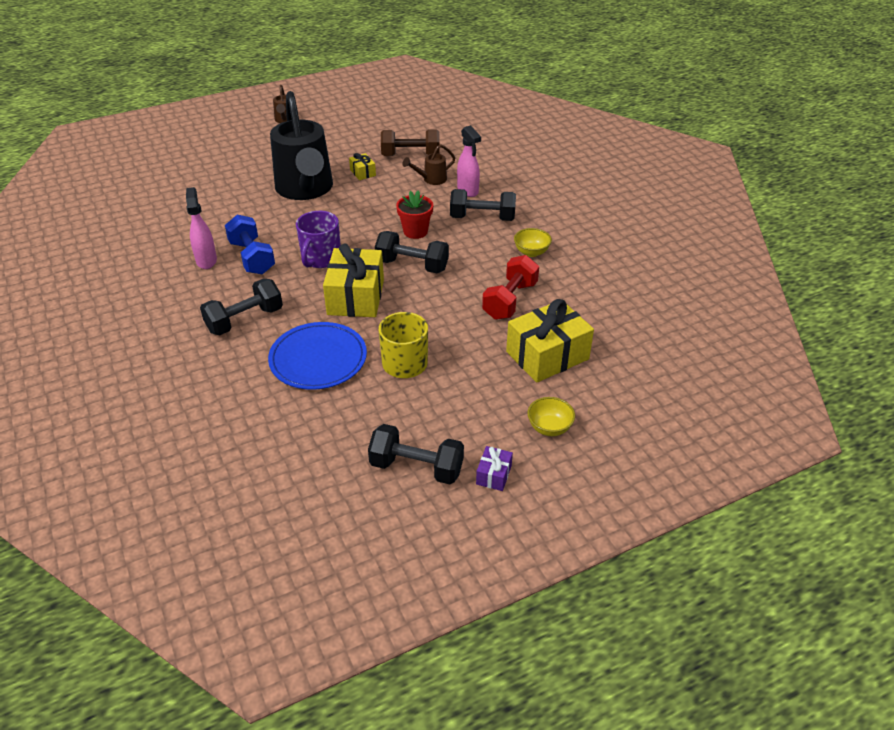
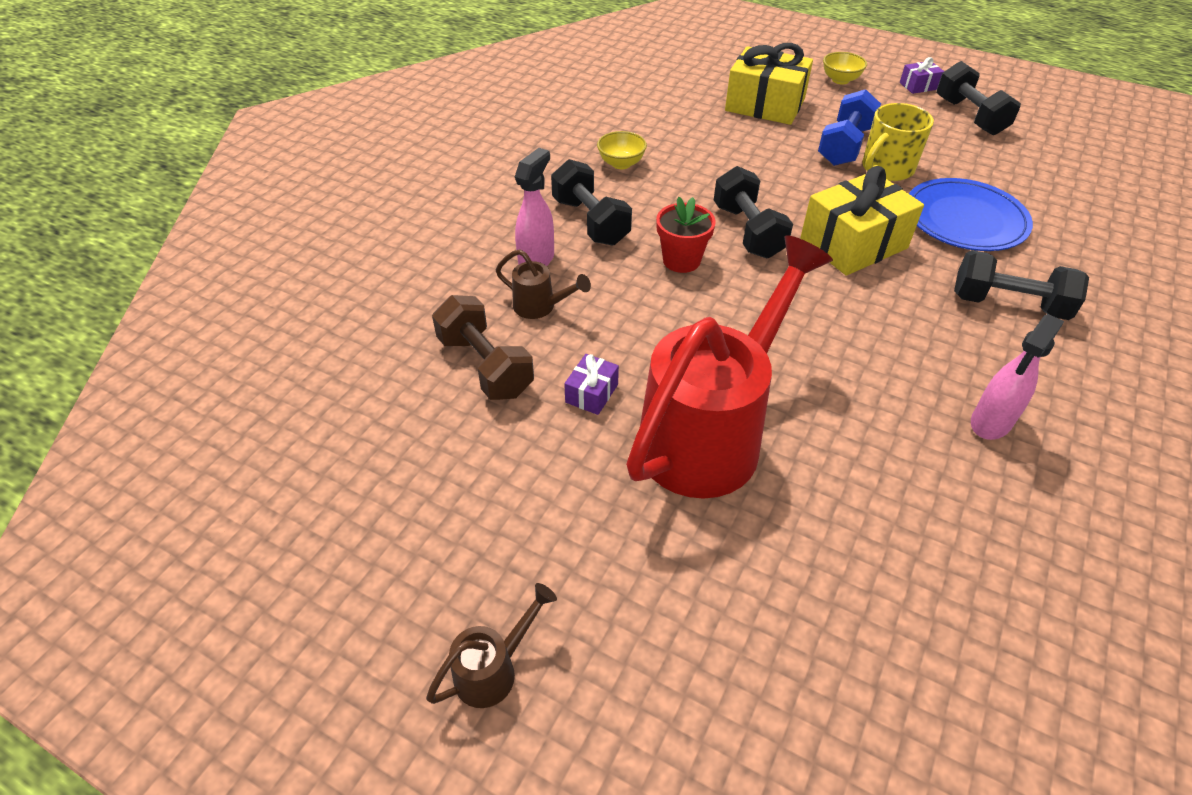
camera: 125 degrees left, 5 degrees up
(252, 257) = (920, 378): blue dumbbell -> blue dumbbell (844, 146)
(306, 190) = (712, 432): black watering can -> red watering can
(320, 258) = (833, 311): purple mug -> none
(363, 173) = (591, 393): yellow gift -> purple gift
(510, 301) = (719, 147): red dumbbell -> none

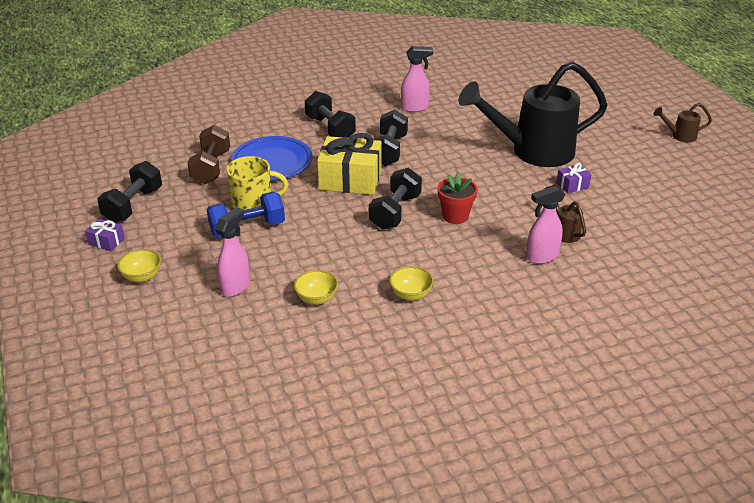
camera: 140 degrees left, 10 degrees down
(485, 366) = (618, 218): brown dumbbell -> brown dumbbell (211, 167)
(590, 221) = (482, 264): black dumbbell -> black dumbbell (389, 150)
(691, 126) = (316, 298): none -> yellow bowl
(712, 432) = (532, 151): red watering can -> black watering can
(765, 105) = (236, 286): yellow gift -> pink spray bottle

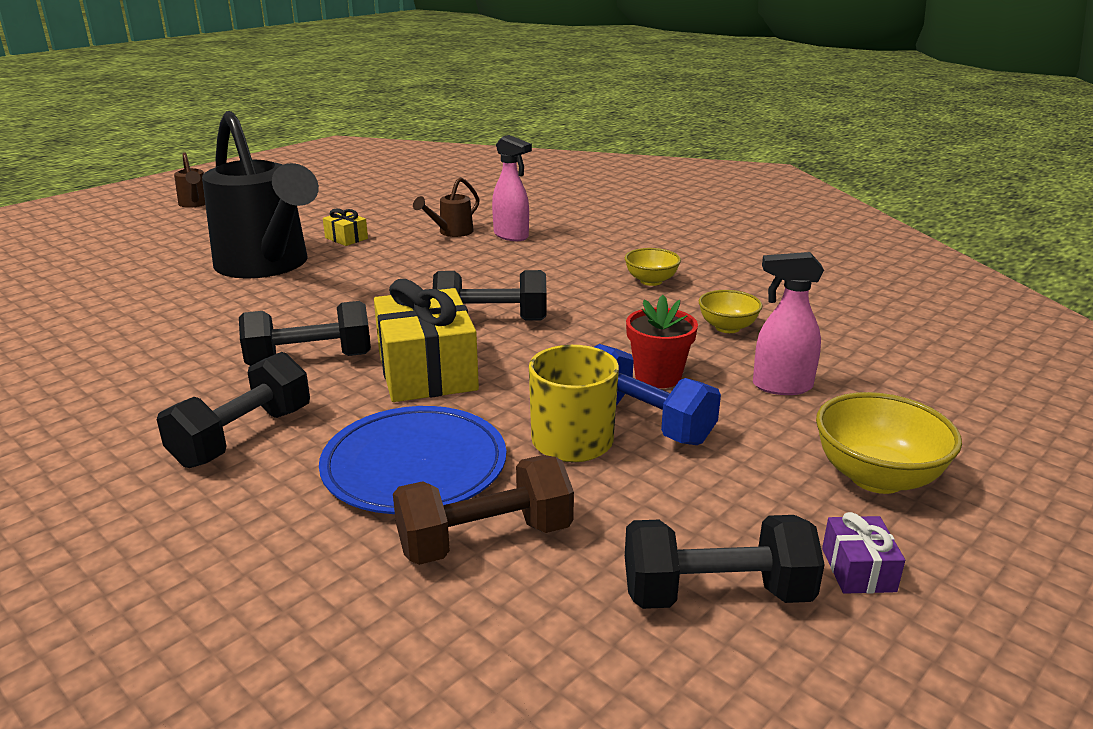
camera: 115 degrees left, 10 degrees down
(142, 277) = (876, 477): yellow bowl -> yellow bowl, size x1.61
(415, 108) = (131, 370): pink spray bottle -> none
(455, 216) = (468, 285): red flower pot -> red flower pot (658, 376)
(572, 185) = (346, 238): purple gift -> yellow gift

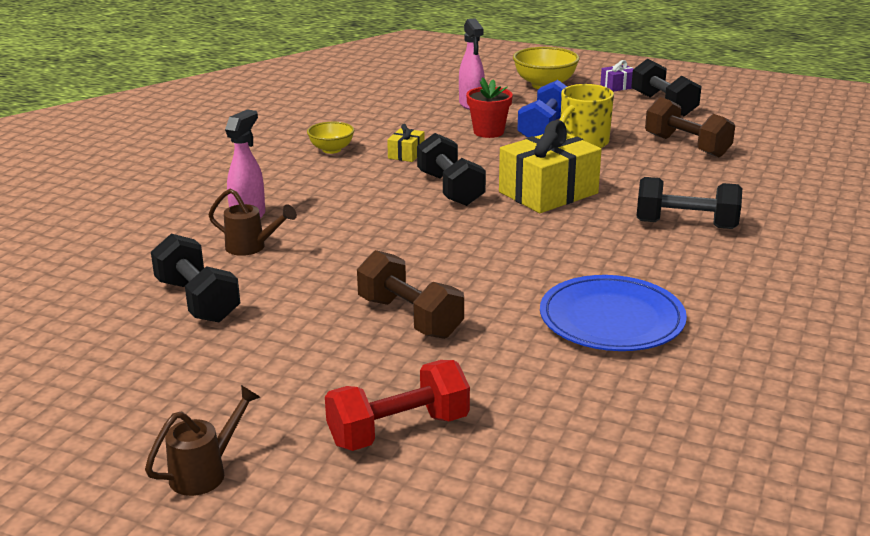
camera: 110 degrees left, 0 degrees up
(147, 245) = (398, 431): none -> red dumbbell
(268, 266) = (409, 318): black watering can -> brown dumbbell
(310, 360) = (574, 235): black dumbbell -> black dumbbell (198, 301)
(346, 238) = (299, 300): yellow gift -> yellow gift (406, 154)
(414, 465) = (652, 172): blue plate -> blue plate (611, 319)
(727, 327) = (400, 121): yellow bowl -> none

